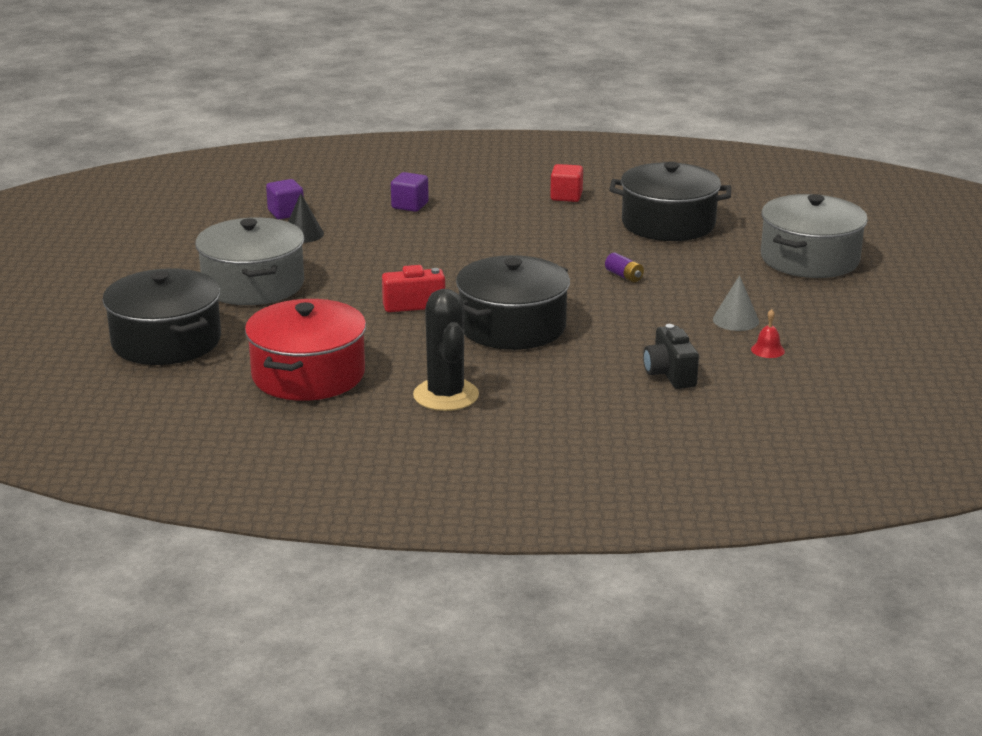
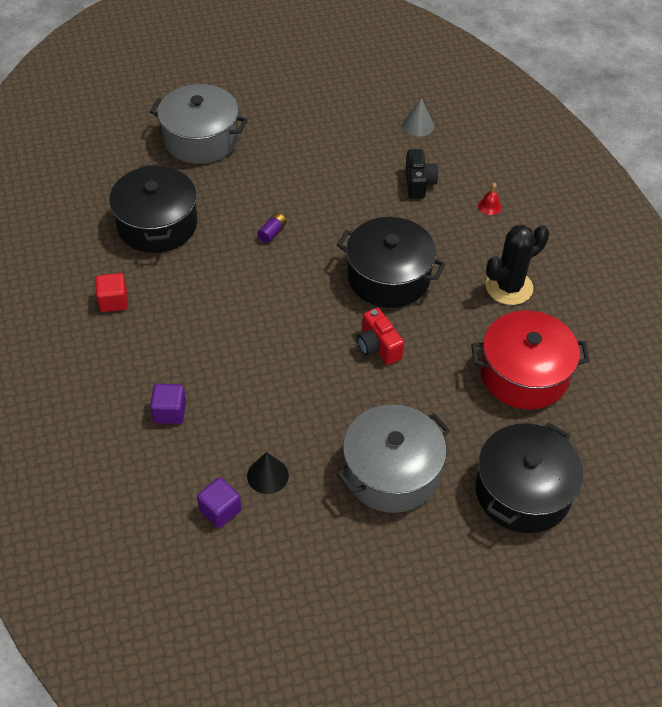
camera: 110 degrees left, 25 degrees up
(670, 374) = (418, 183): black camera -> black camera turned 60 degrees counterclockwise
(735, 320) = (322, 163): grey cone -> grey cone (418, 125)
(767, 350) = (360, 144): red bell -> red bell (489, 206)

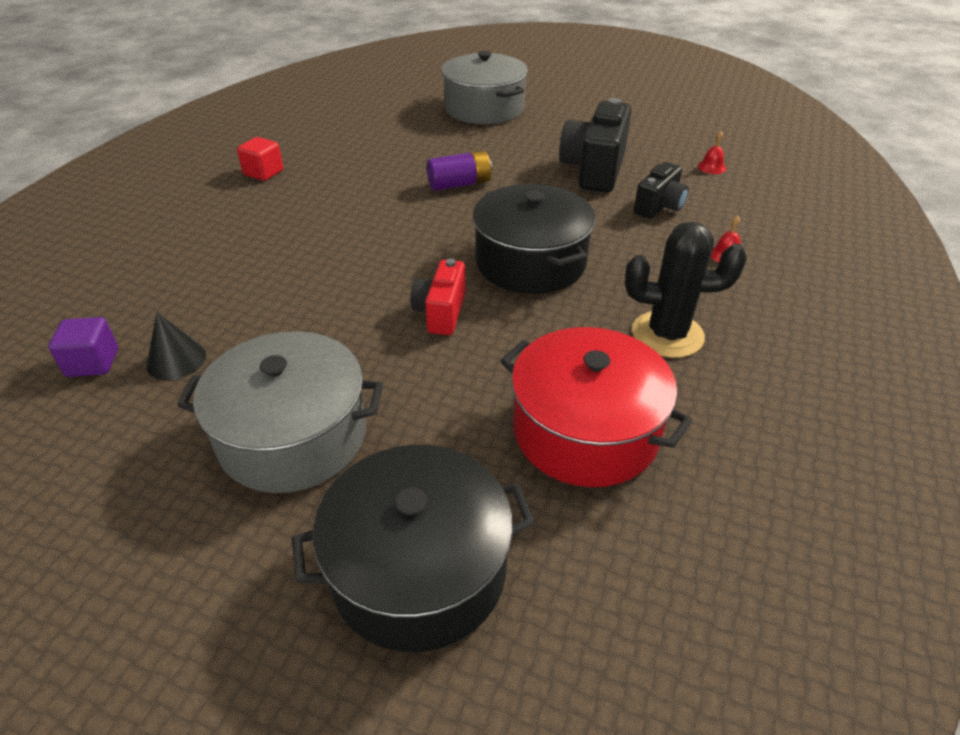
camera: 40 degrees right, 10 degrees down
(157, 224) = (371, 143): black pot -> none
(170, 412) = (182, 263): purple cube -> none
(272, 232) = (460, 184): purple battery -> purple battery, size x1.66
(347, 168) = (594, 170): none -> black camera
(418, 125) = (711, 167): grey cone -> red bell

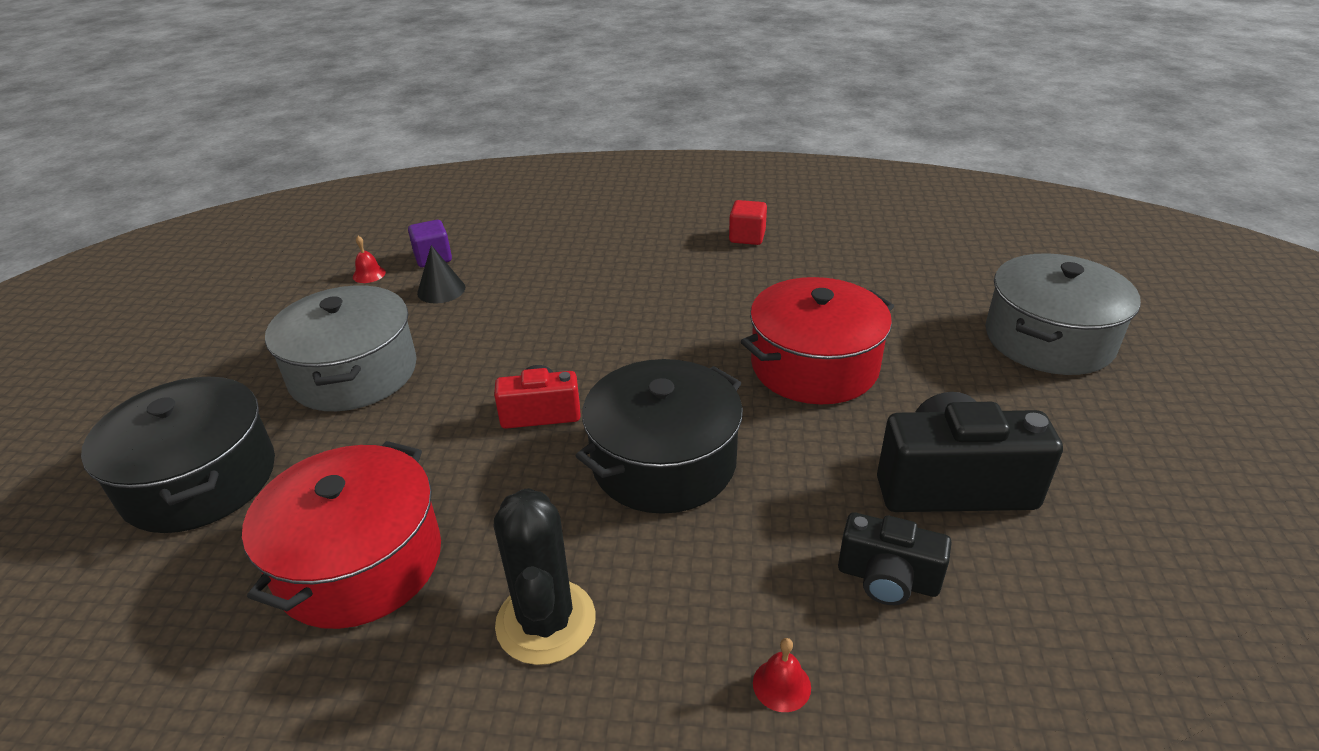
camera: 75 degrees right, 5 degrees down
(460, 184) = (814, 366): purple battery -> red pot
(711, 167) = (1095, 646): red bell -> red bell (369, 274)

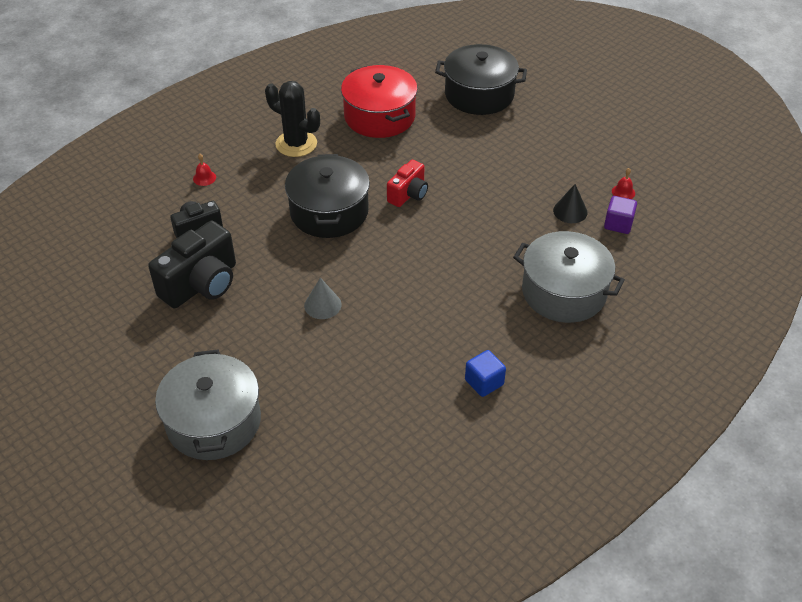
camera: 130 degrees right, 10 degrees up
(354, 373) = (514, 153): grey pot -> grey pot (563, 292)
(747, 237) = (484, 382): red cube -> blue cube
(814, 366) = (322, 305): red pot -> grey cone

